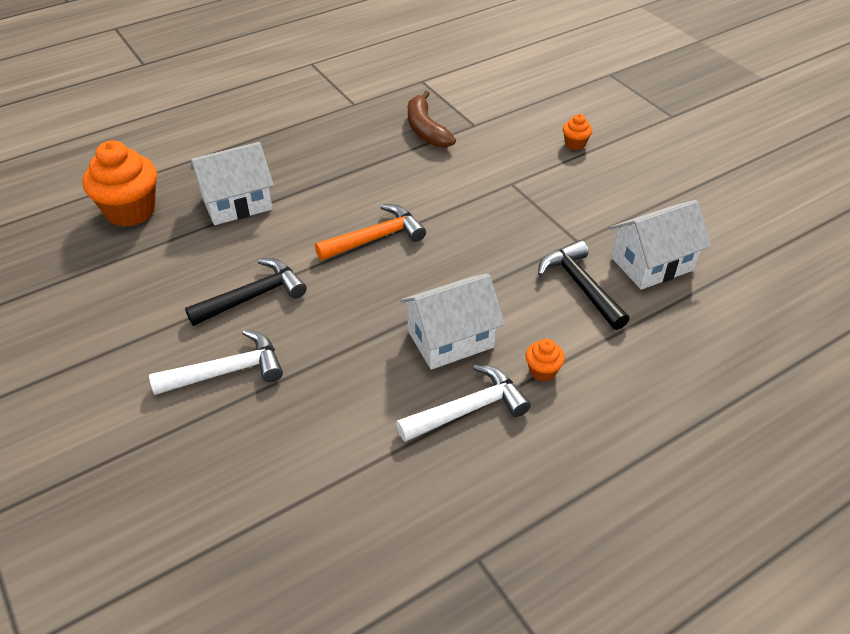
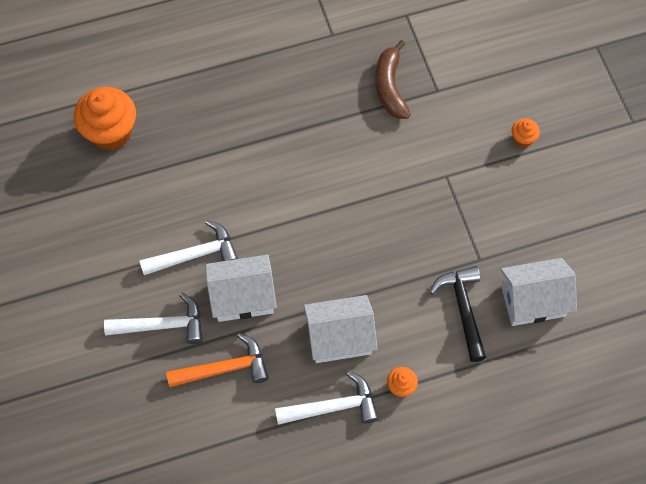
camera: 15 degrees right, 20 degrees up
(237, 203) = (201, 144): white house -> white house (242, 297)
(253, 296) = (195, 254): black hammer -> white hammer
(376, 238) = (309, 214): orange hammer -> orange hammer (225, 368)

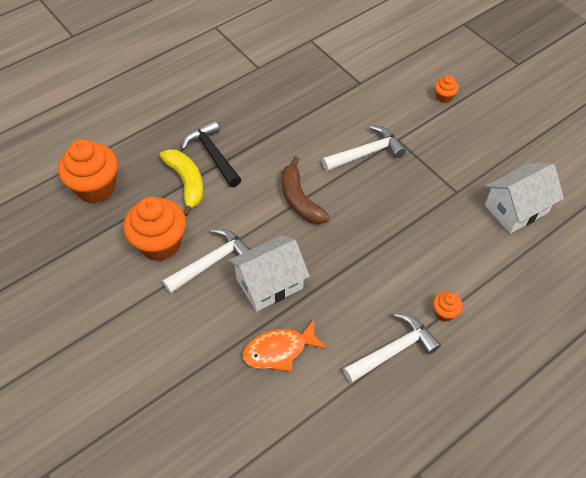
camera: 20 degrees left, 10 degrees down
(153, 217) = (160, 244): none -> orange cupcake
(163, 325) = (205, 331): white hammer -> white hammer (366, 153)
(203, 156) = (186, 182): none -> yellow banana
(225, 368) = (279, 350): orange hammer -> orange fish
(339, 337) = (371, 289): white house -> none
(390, 87) = (321, 90): brown banana -> brown banana (299, 199)
(463, 309) = (463, 233): black hammer -> black hammer (212, 154)

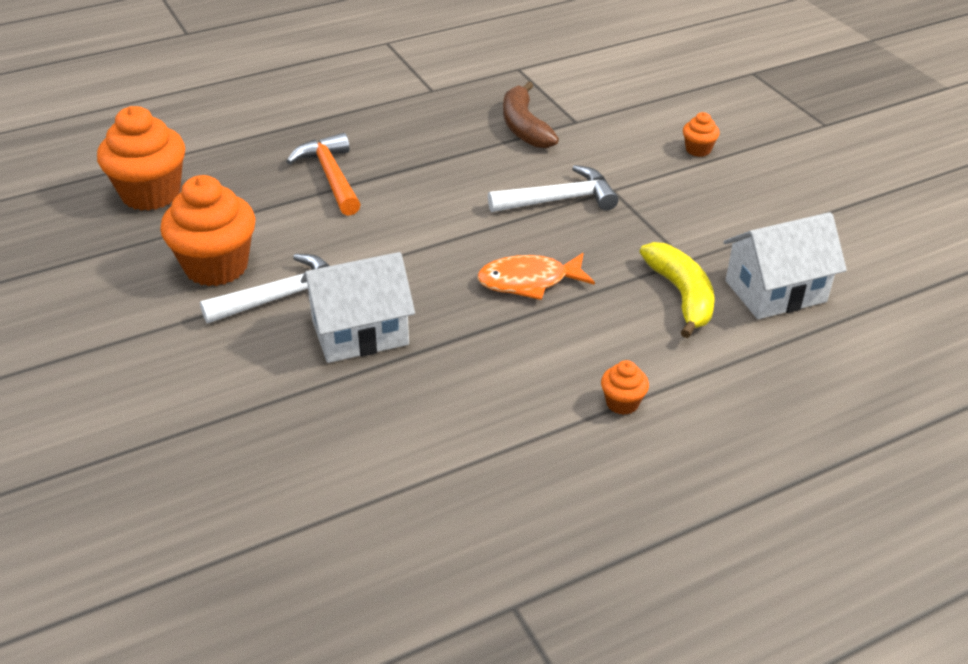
camera: 10 degrees right, 15 degrees down
(186, 182) = (281, 203): yellow banana -> yellow banana (681, 295)
(212, 154) = (331, 176): black hammer -> orange hammer
(279, 350) = (346, 414): orange fish -> orange fish (529, 281)
(299, 199) = (440, 241): brown banana -> brown banana (524, 127)
(393, 350) = (525, 439): white hammer -> none

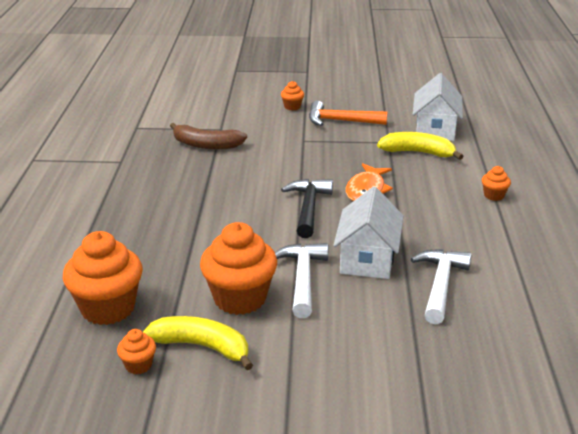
camera: 60 degrees left, 10 degrees down
(71, 246) = (138, 365): none -> orange cupcake
(119, 273) = (202, 347): none -> yellow banana
(331, 176) = (179, 225): orange hammer -> orange hammer (340, 121)
(442, 250) = (308, 208): none -> black hammer
(560, 200) = (296, 157): white hammer -> white hammer (440, 285)

